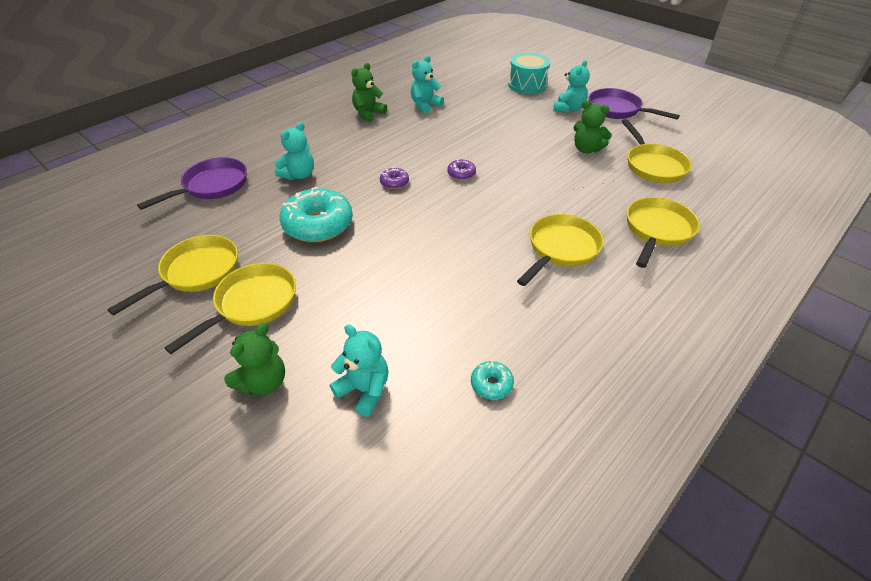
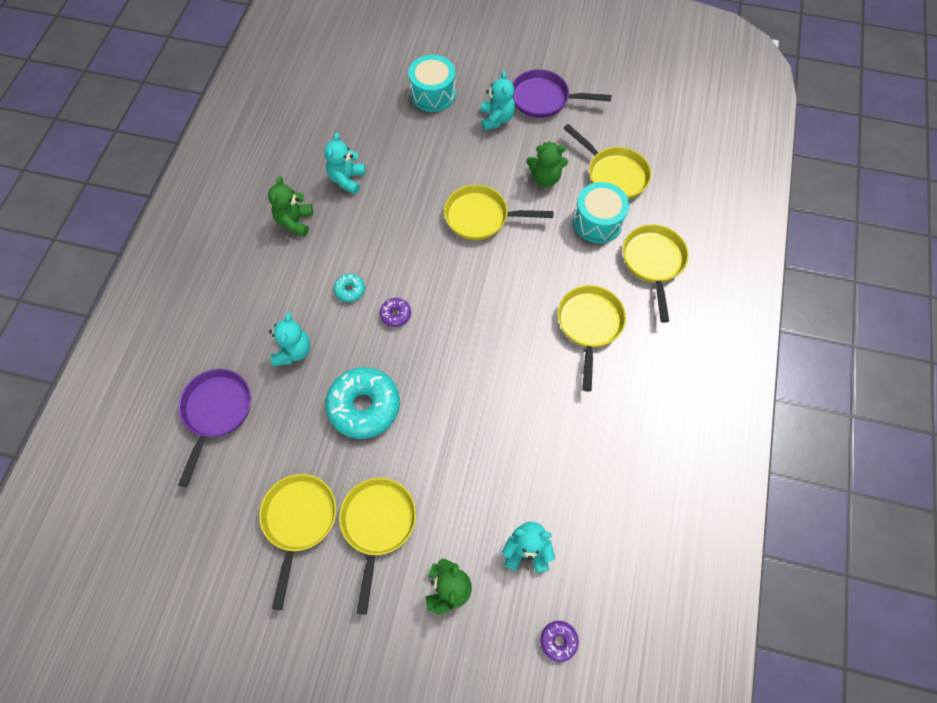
camera: 30 degrees left, 20 degrees up
(461, 174) = (450, 271): purple donut -> purple donut (558, 641)
(491, 384) = (612, 492): turquoise donut -> turquoise donut (350, 290)
(512, 153) = (481, 217): none -> yellow pan
(617, 188) = (597, 222): none -> turquoise drum

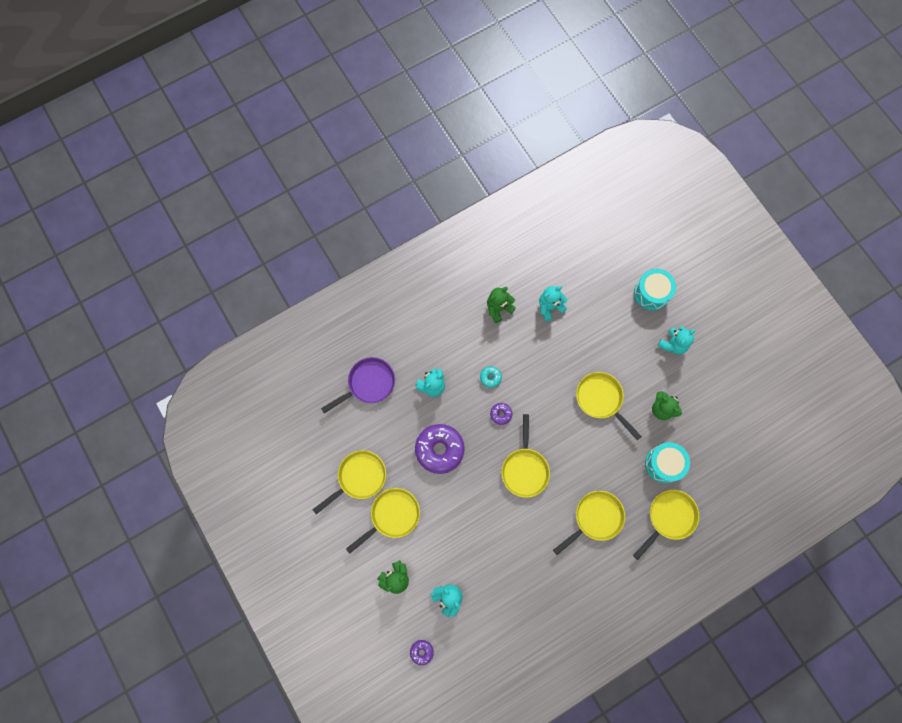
camera: 45 degrees right, 10 degrees up
(364, 406) = (439, 449): turquoise donut -> purple donut
(544, 99) = (715, 356): purple pan -> none
(614, 175) = (704, 444): yellow pan -> yellow pan (524, 469)

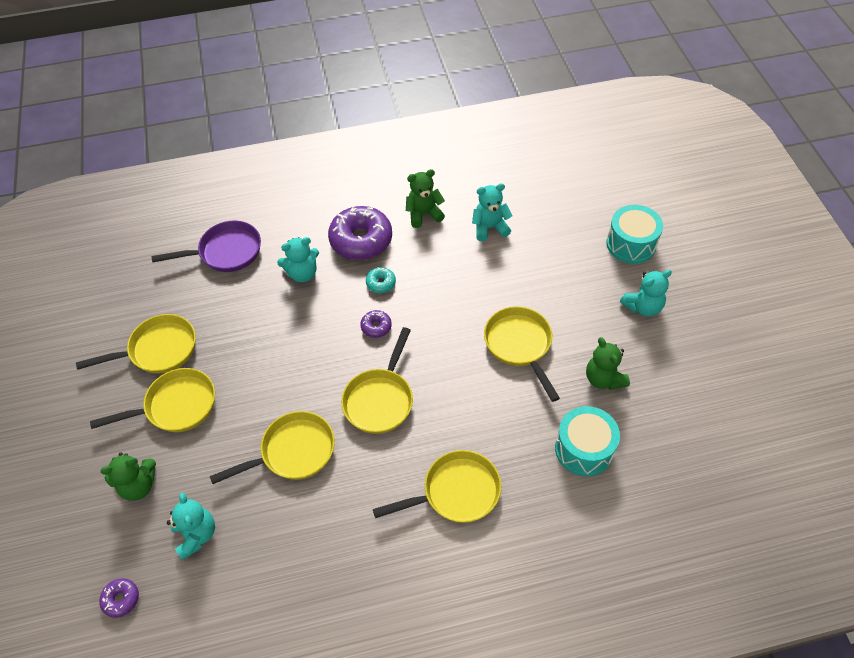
camera: 20 degrees right, 20 degrees down
(439, 449) = (277, 346): purple donut -> purple donut (361, 240)
(669, 517) = (569, 525): yellow pan -> yellow pan (293, 452)

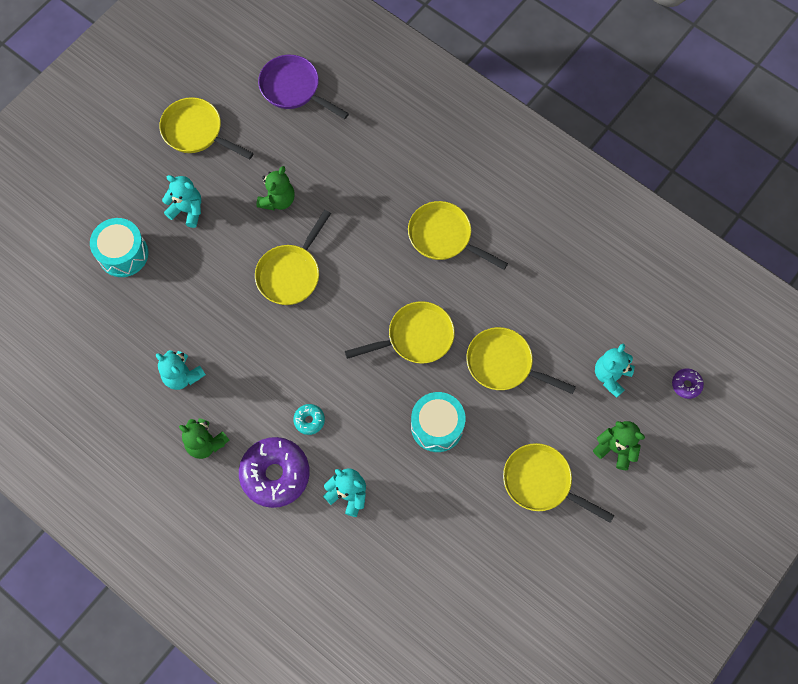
camera: 130 degrees left, 15 degrees up
(158, 350) = (510, 545): yellow pan -> yellow pan (196, 132)
(226, 252) = (376, 584): purple pan -> purple pan (293, 88)
(376, 327) = (355, 390): purple donut -> none
(584, 449) = (347, 180): turquoise drum -> turquoise drum (437, 426)

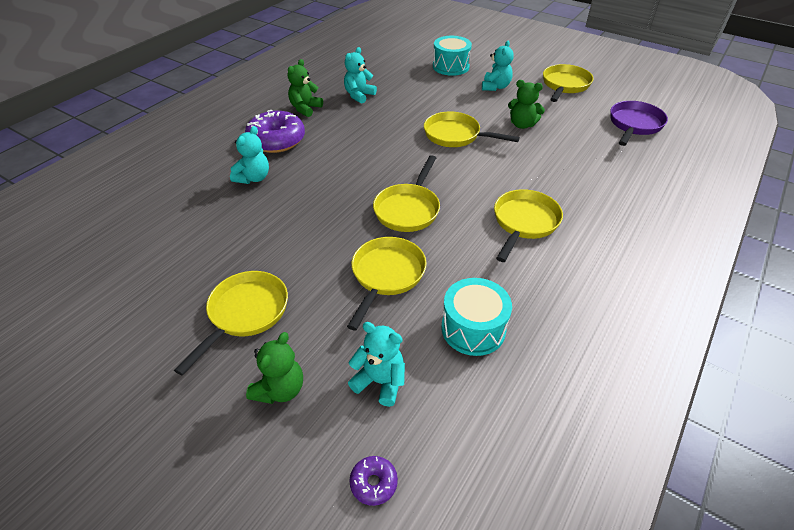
camera: 85 degrees right, 25 degrees down
(309, 420) = (322, 153): turquoise donut -> none
(416, 337) = (408, 209): yellow pan -> yellow pan turned 45 degrees clockwise
(437, 426) = (315, 228): turquoise drum -> turquoise drum (473, 328)

